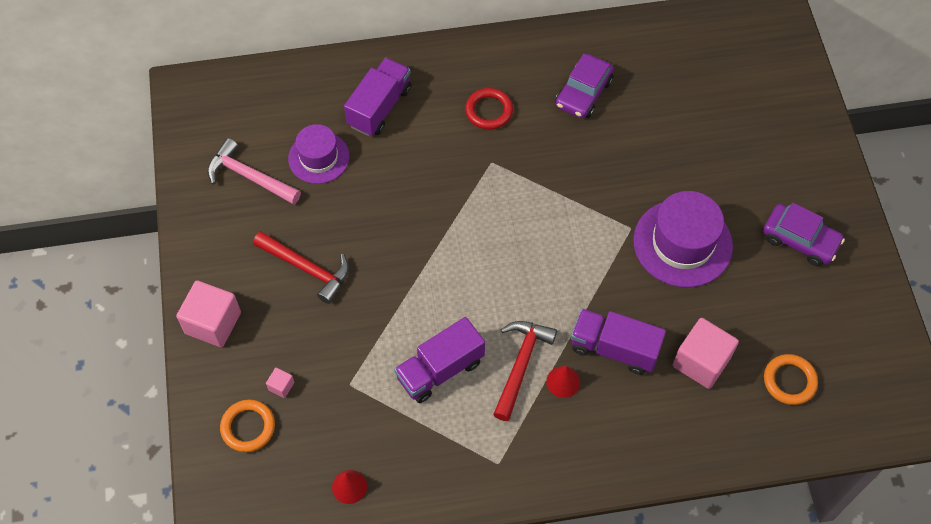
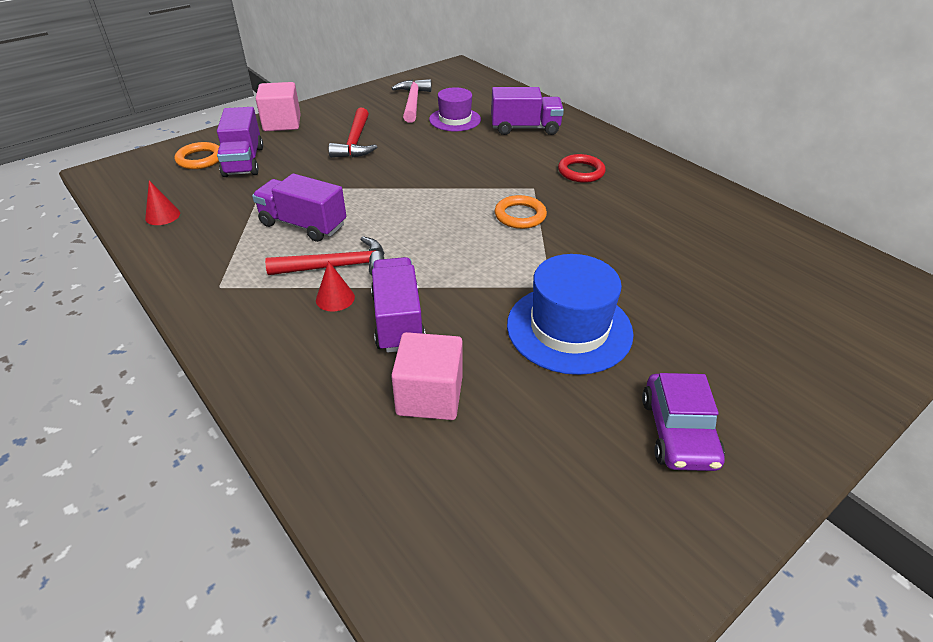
camera: 60 degrees right, 20 degrees down
(281, 386) = (243, 161): pink cube -> purple truck
(583, 93) = (662, 211): purple car -> none
(682, 243) = (569, 328): purple hat -> blue hat
(789, 381) = (462, 497): orange ring -> orange ring (520, 215)

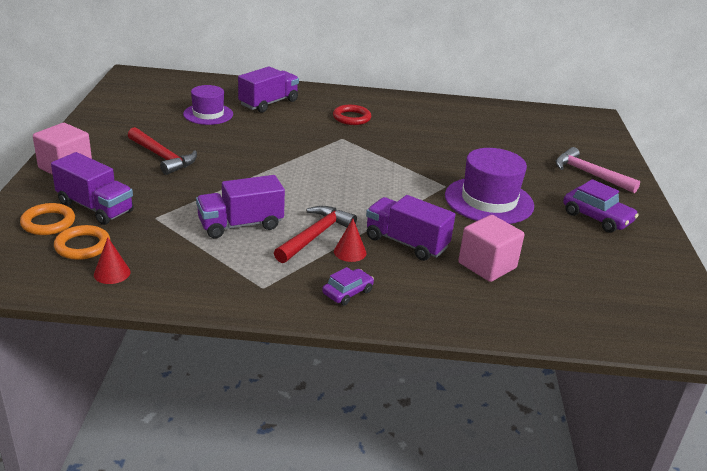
camera: 50 degrees left, 10 degrees down
(263, 333) = (347, 292): none -> purple car
(413, 102) = (149, 113): pink hammer -> pink hammer (589, 174)
(520, 215) = (364, 157): orange ring -> orange ring (82, 246)
(569, 328) = (489, 201): blue hat -> purple hat

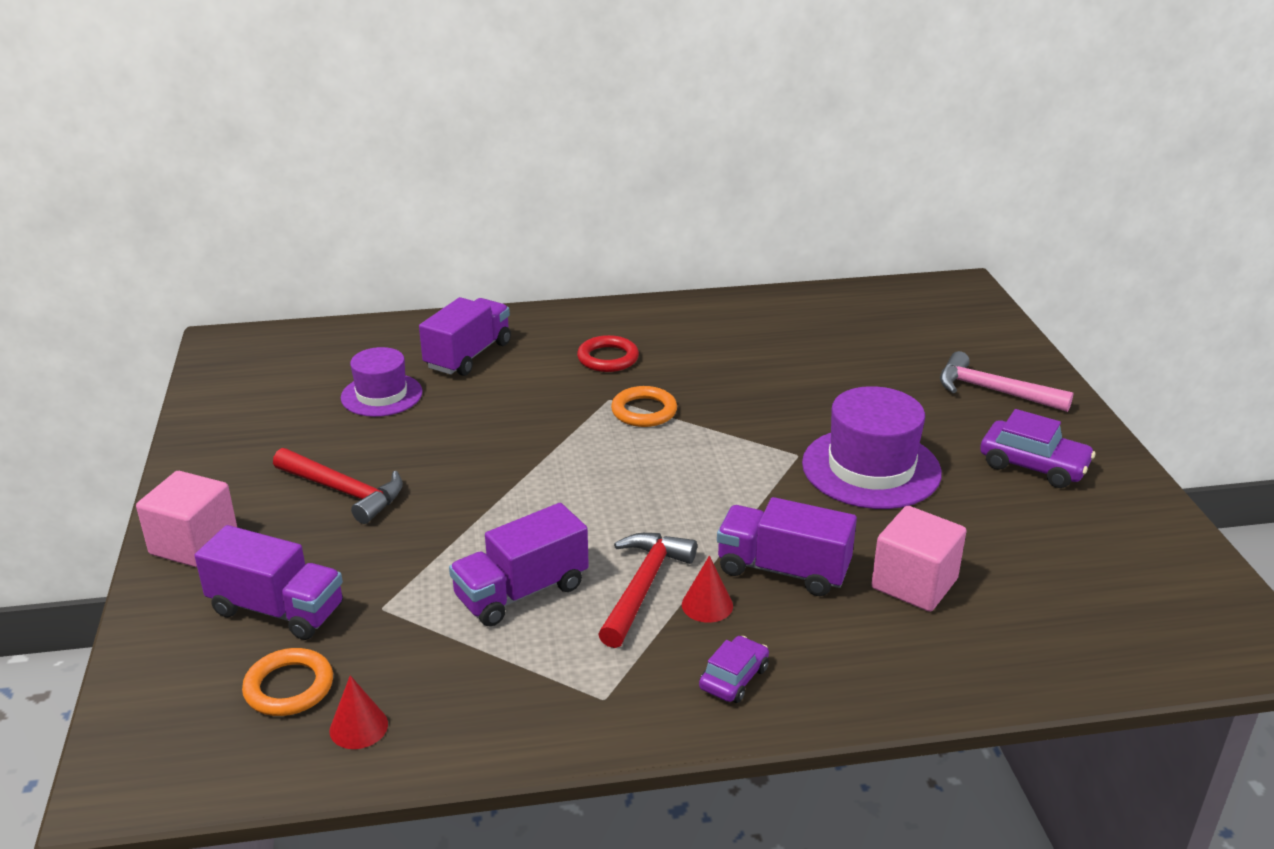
camera: 10 degrees left, 0 degrees up
(48, 223) = (213, 655): orange ring -> orange ring (644, 411)

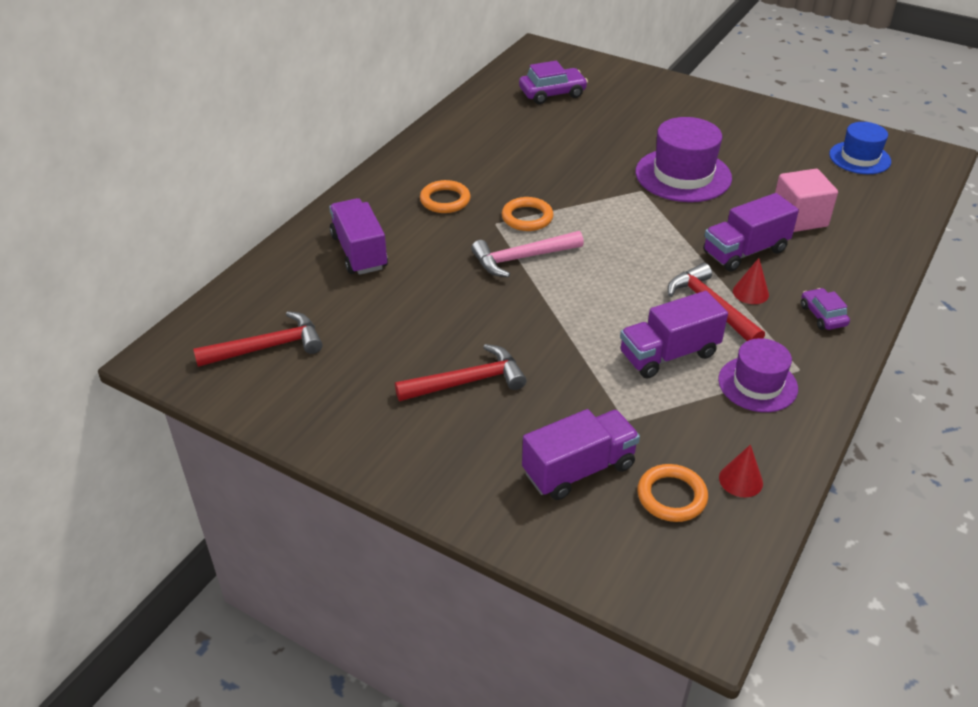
camera: 50 degrees left, 10 degrees up
(194, 544) = (450, 482): pink cube -> none
(286, 377) = (267, 347): none -> red hammer
(381, 395) = (359, 312): purple hat -> purple hat (757, 384)
(521, 592) = (668, 354): purple truck -> purple truck turned 60 degrees clockwise
(608, 358) = (445, 200): red ring -> orange ring
(993, 391) = (656, 101): pink hammer -> pink hammer (522, 258)
(1033, 465) = (737, 129): purple car -> purple car (552, 93)
(1136, 581) = (859, 158): none -> blue hat

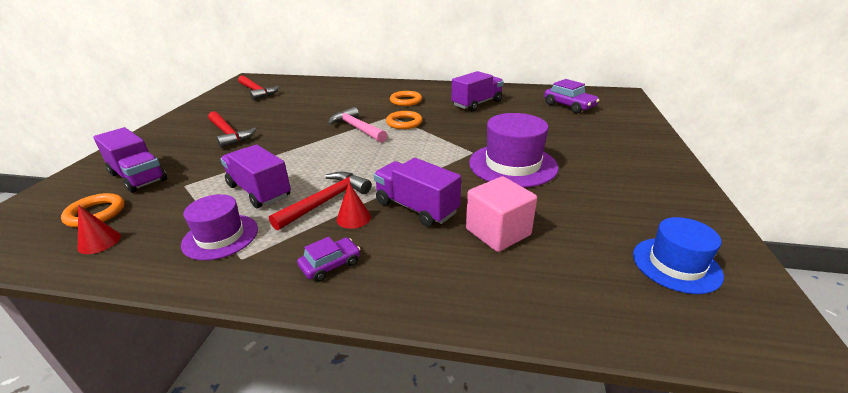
camera: 70 degrees right, 10 degrees down
(359, 252) = (342, 93): purple truck -> purple truck (477, 104)

